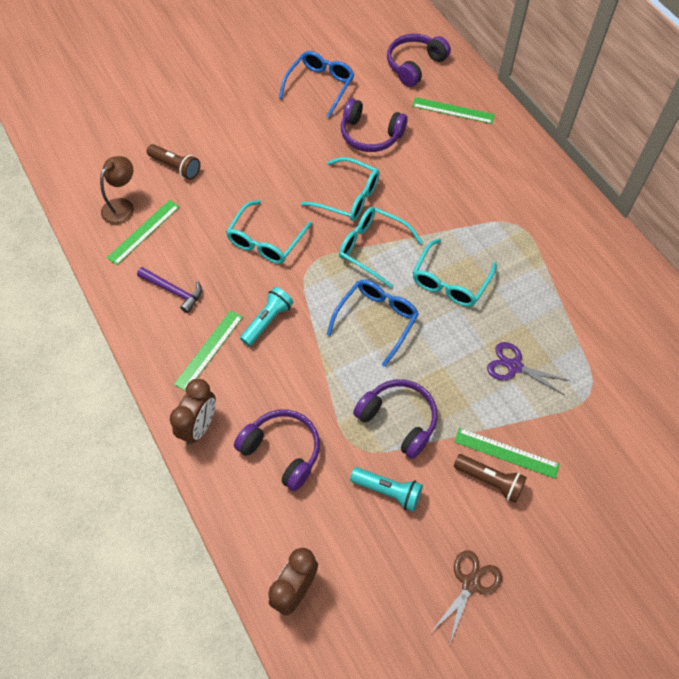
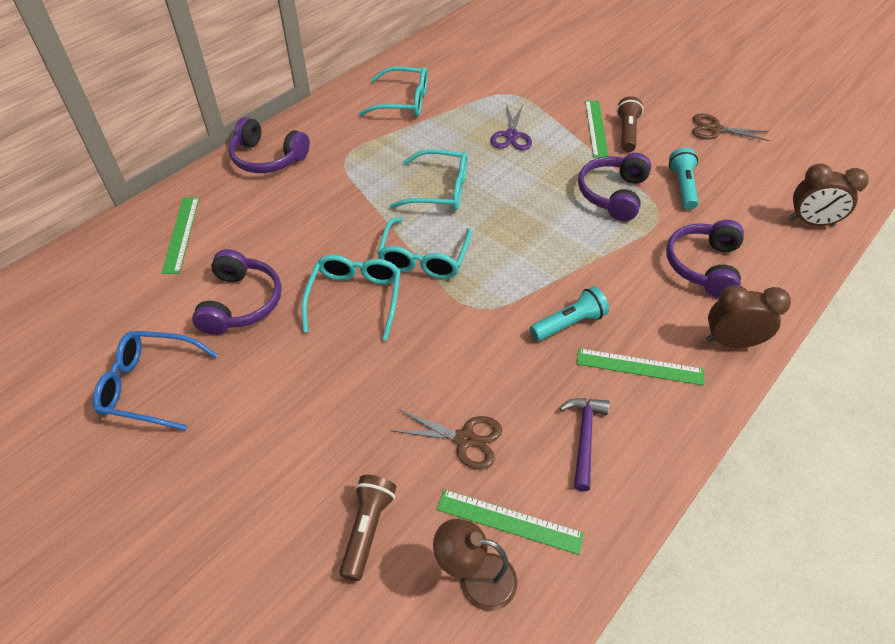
camera: 110 degrees left, 10 degrees down
(206, 227) = (465, 439): none -> brown scissors
(266, 241) = (458, 361): turquoise glasses -> turquoise glasses (403, 101)
(267, 321) = (569, 323): turquoise flashlight -> turquoise flashlight turned 135 degrees clockwise
(377, 320) = (515, 233): blue glasses -> none
(415, 65) = (95, 287): purple headphones -> purple headphones (268, 158)

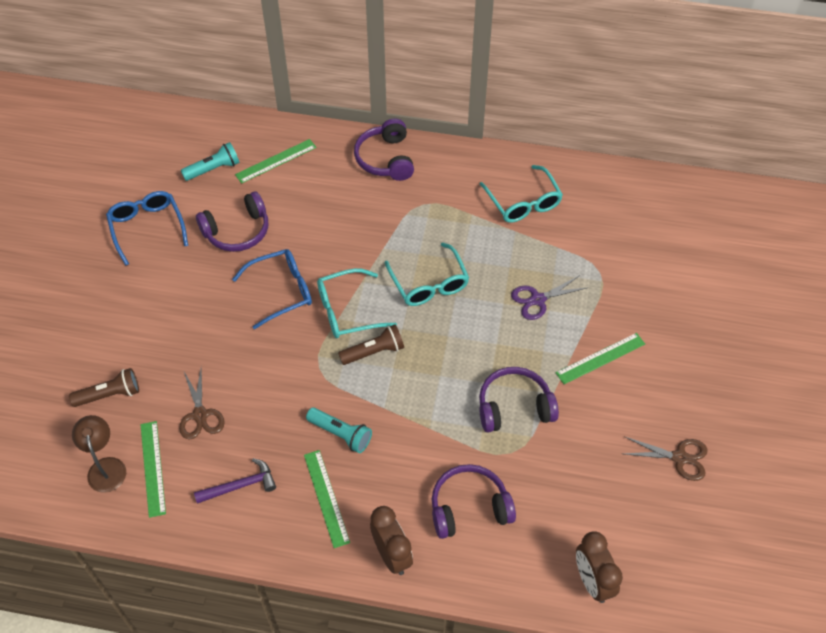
camera: 60 degrees right, 5 degrees up
(355, 298) = (282, 291): turquoise glasses -> blue glasses
(626, 133) = (613, 385): brown flashlight -> brown flashlight (374, 352)
(682, 187) = (566, 457): turquoise flashlight -> turquoise flashlight (213, 169)
(715, 129) = (679, 458): brown scissors -> brown scissors turned 120 degrees clockwise

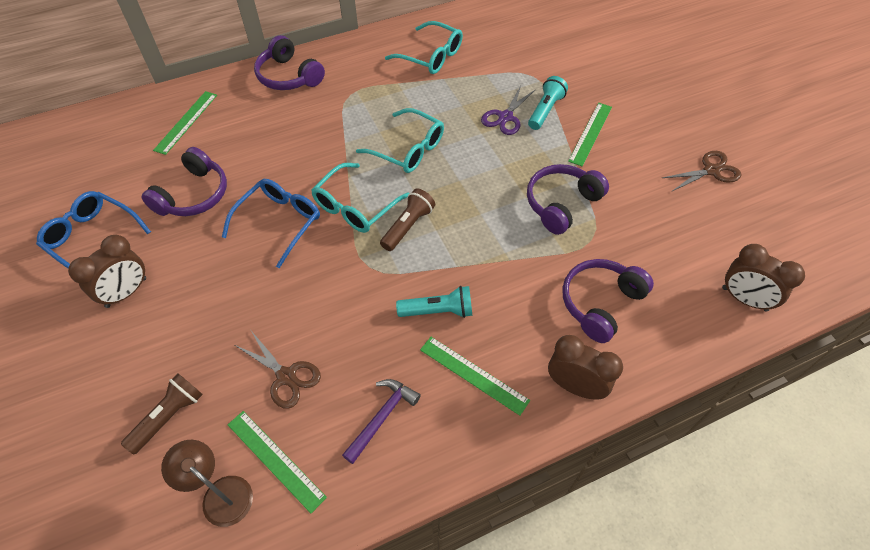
camera: 35 degrees left, 0 degrees up
(142, 285) = (126, 292): none -> brown clock
(213, 169) = (127, 156): turquoise flashlight -> turquoise flashlight (545, 110)

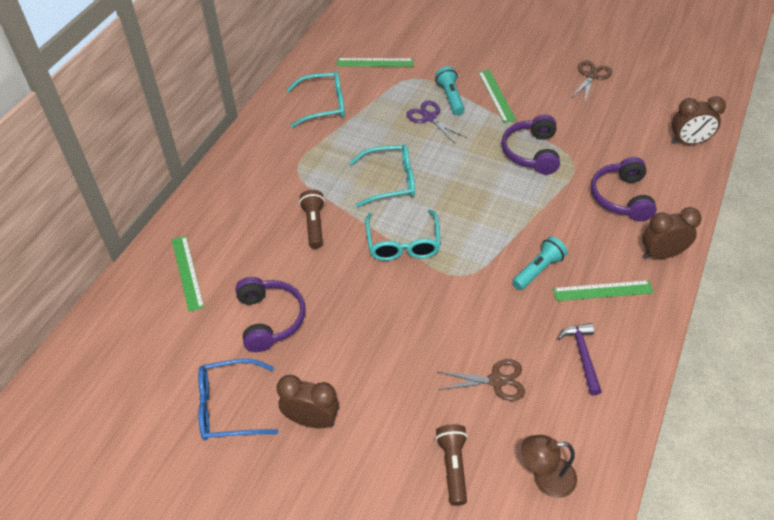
camera: 40 degrees left, 5 degrees down
(126, 292) = (311, 420): brown clock -> brown clock turned 75 degrees counterclockwise
(275, 460) = (552, 431): green ruler -> green ruler (375, 62)
(279, 222) = (362, 291): blue glasses -> none
(289, 76) = (229, 185): purple headphones -> none
(408, 226) = (454, 232): brown flashlight -> brown flashlight (314, 224)
(505, 117) = (429, 118): purple scissors -> purple scissors turned 150 degrees clockwise

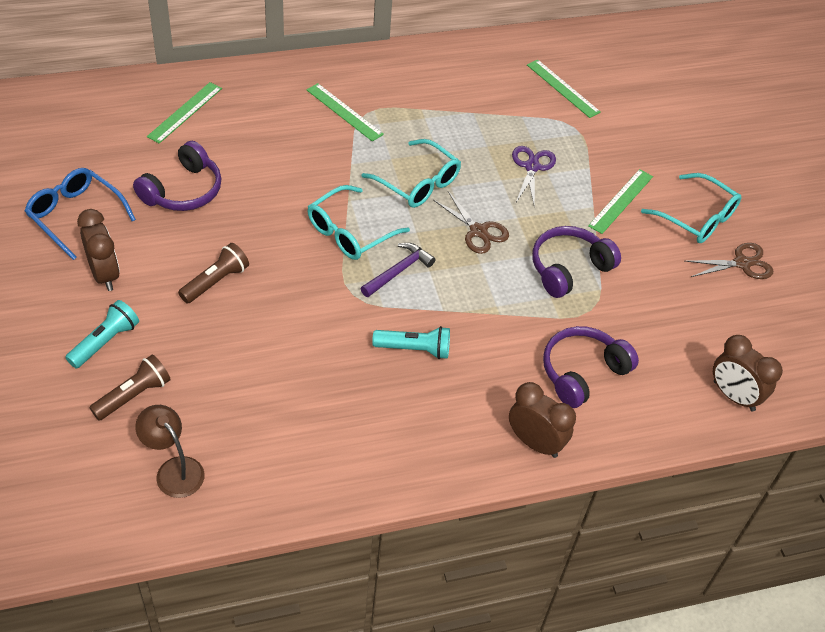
camera: 45 degrees right, 0 degrees up
(314, 224) = (313, 160): brown flashlight -> brown flashlight (216, 281)
(324, 105) = (465, 85): turquoise glasses -> turquoise glasses (697, 218)
(450, 97) = (578, 167): turquoise flashlight -> turquoise flashlight (105, 341)
(496, 381) = (251, 381): brown scissors -> brown scissors (478, 231)
(582, 356) = (338, 434): purple hammer -> purple hammer (398, 271)
(602, 291) = (436, 414): green ruler -> green ruler (344, 112)

